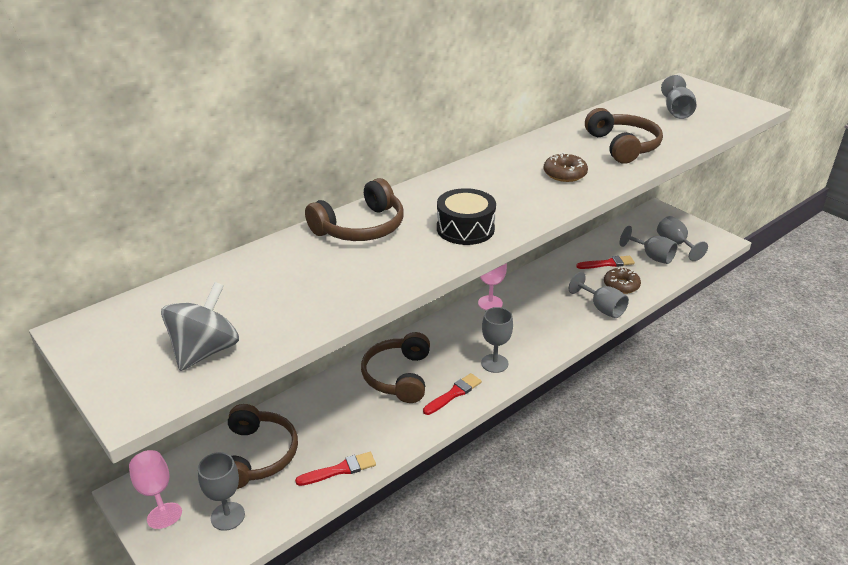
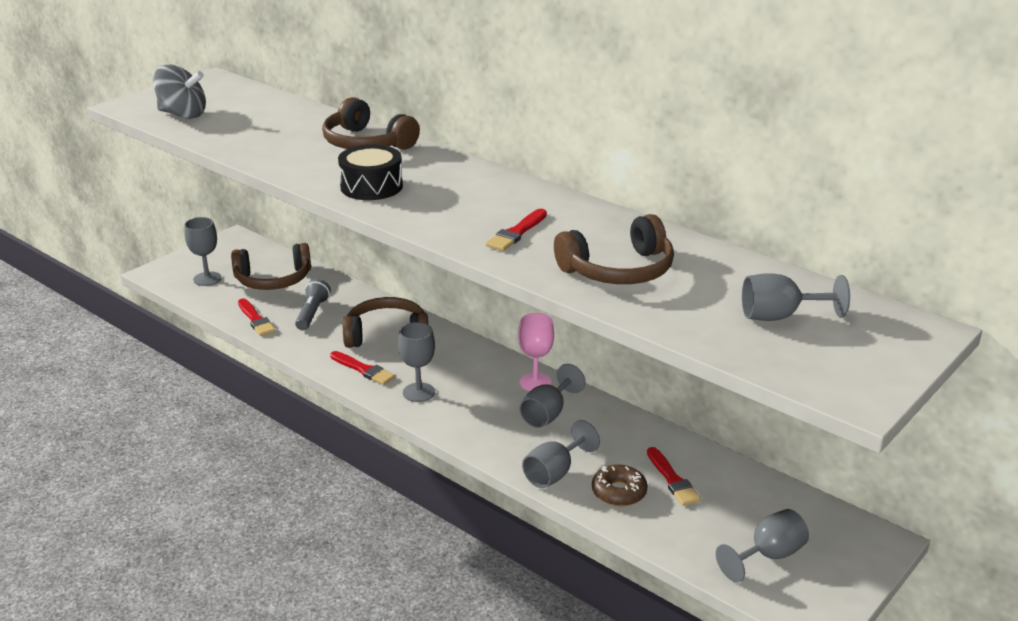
camera: 80 degrees right, 5 degrees down
(156, 493) = (233, 247): pink goblet -> none
(342, 425) = (312, 313): none -> grey flashlight
(564, 174) = (516, 233): brown donut -> red brush
(652, 256) = (715, 527): grey goblet -> grey goblet (547, 414)

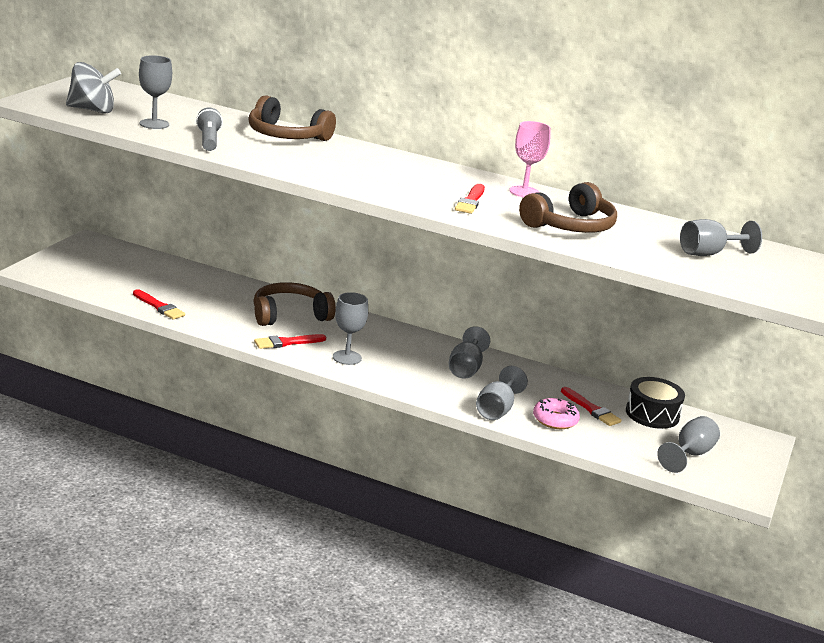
camera: 20 degrees left, 5 degrees down
(207, 279) = (88, 275): grey goblet -> grey goblet (154, 124)
(273, 280) = (153, 274): brown headphones -> none
(312, 313) = (210, 300): grey flashlight -> grey flashlight (209, 140)
(363, 370) = (287, 342): red brush -> red brush turned 135 degrees clockwise
(371, 186) = (321, 168): black drum -> black drum (652, 414)
(535, 382) = (441, 346): pink goblet -> pink goblet (524, 192)
(619, 492) = (555, 420): brown donut -> pink donut

